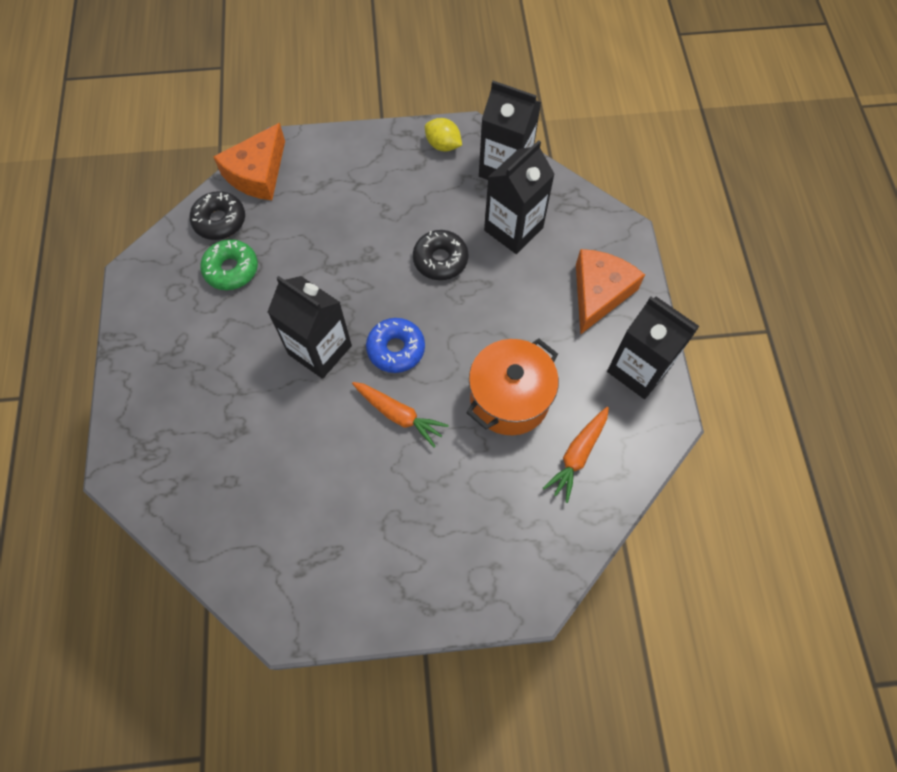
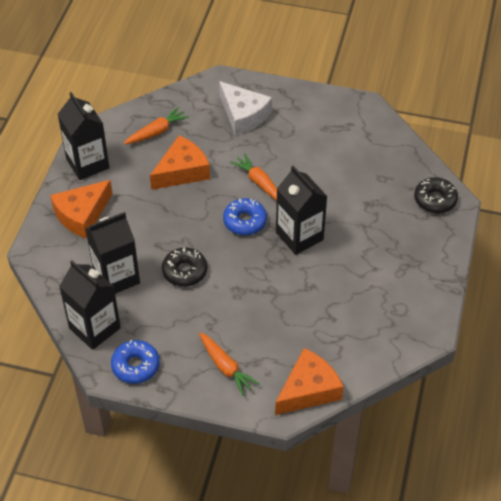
camera: 160 degrees left, 15 degrees down
(220, 221) = (352, 356): black donut -> black donut (435, 200)
(231, 269) = (351, 312): green donut -> none
(350, 170) = (226, 367): none -> orange carrot
(443, 145) = (135, 366): yellow lemon -> blue donut
(467, 532) = (243, 115): none -> white cheese
(509, 399) = (182, 171): orange pot -> orange cheese

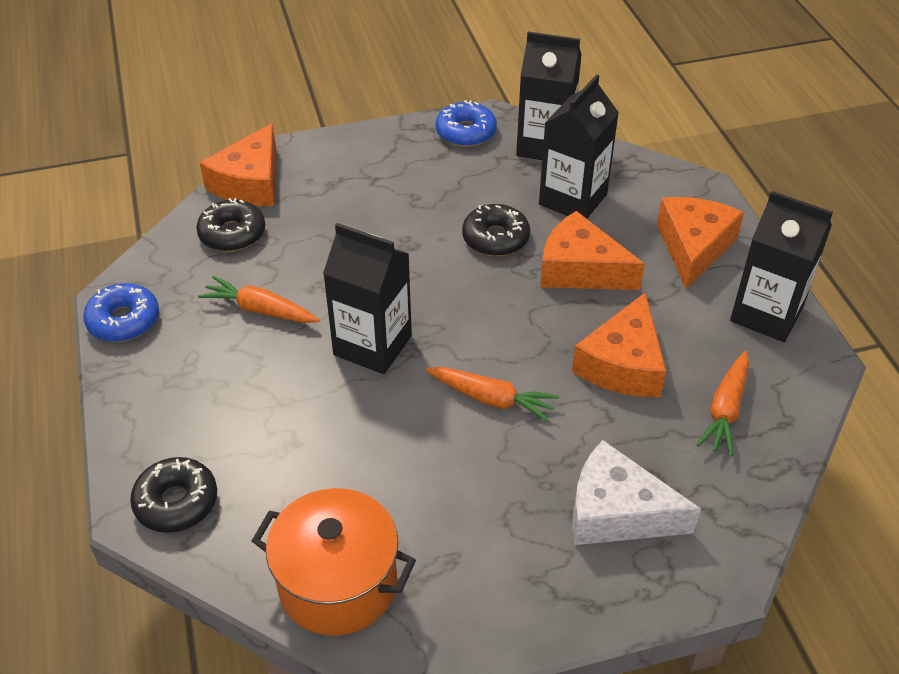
camera: 150 degrees right, 5 degrees down
(155, 230) = (580, 269): none -> orange cheese
(226, 367) = (363, 167): orange carrot -> orange carrot (260, 310)
(245, 221) = (468, 332): blue donut -> blue donut (124, 321)
(340, 349) = (232, 234): none -> black donut
(378, 138) = (338, 584): none -> orange pot

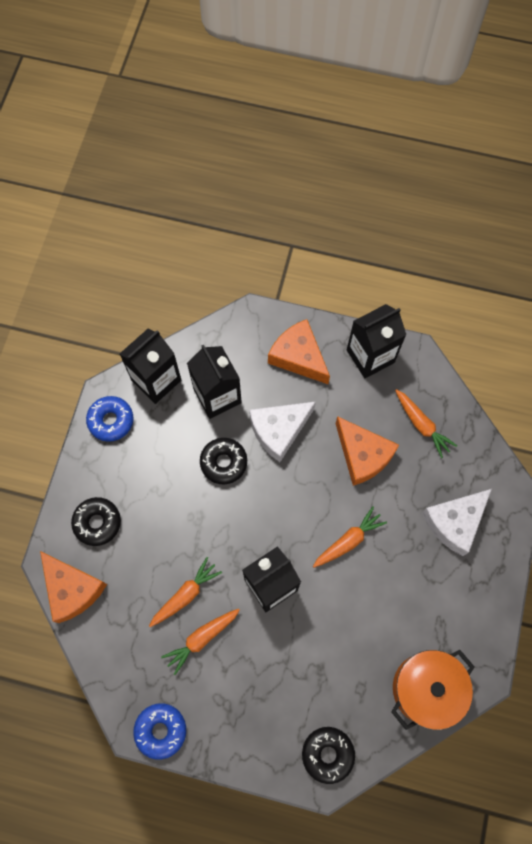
camera: 60 degrees left, 25 degrees up
(232, 234) = (118, 624): black donut -> black donut (97, 523)
(306, 273) = (185, 594): none -> orange carrot
(580, 269) = (279, 430): orange cheese -> white cheese

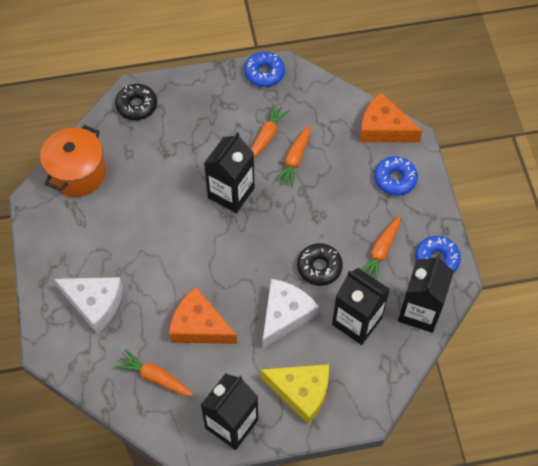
camera: 155 degrees right, 10 degrees down
(97, 523) = (395, 179): black donut -> blue donut
(298, 356) = (301, 392): orange cheese -> yellow cheese
(348, 540) = (182, 251): orange carrot -> orange carrot (381, 252)
(454, 522) = (95, 303): white cheese -> white cheese turned 90 degrees clockwise

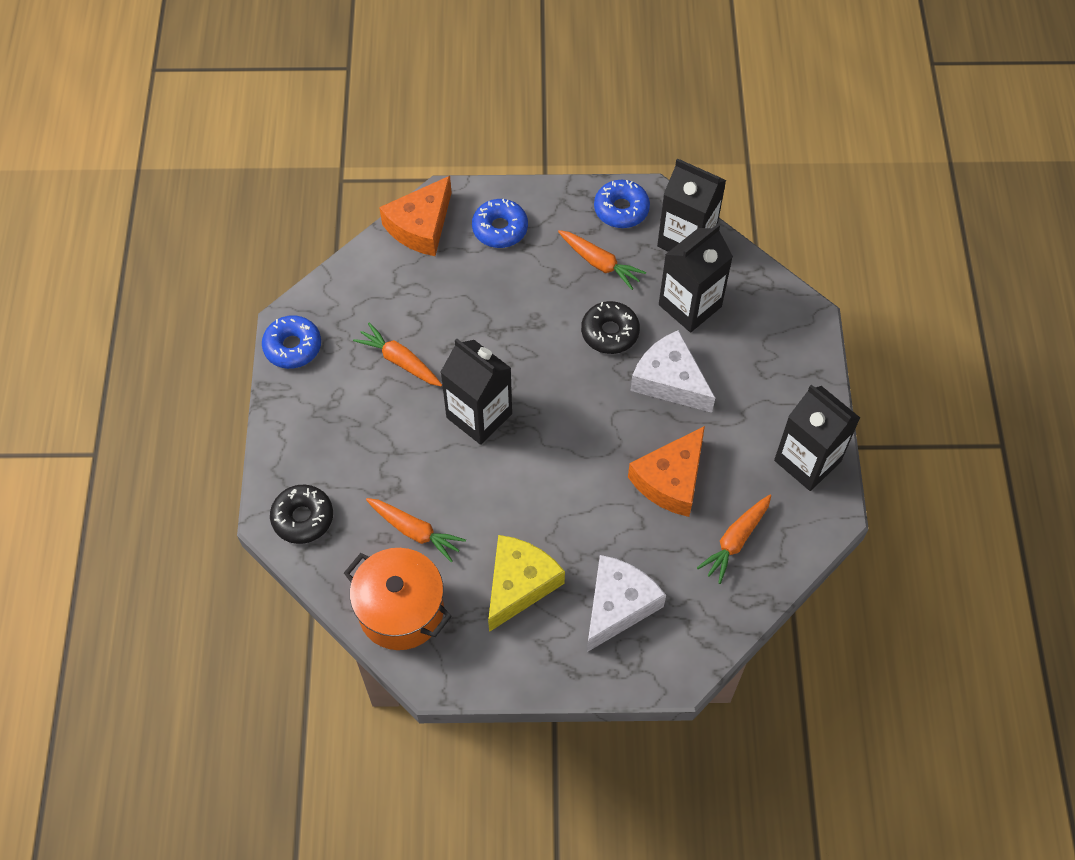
camera: 80 degrees left, 0 degrees up
(295, 160) = (444, 333): orange carrot -> orange carrot (415, 531)
(301, 392) = (774, 380): yellow cheese -> yellow cheese (519, 584)

